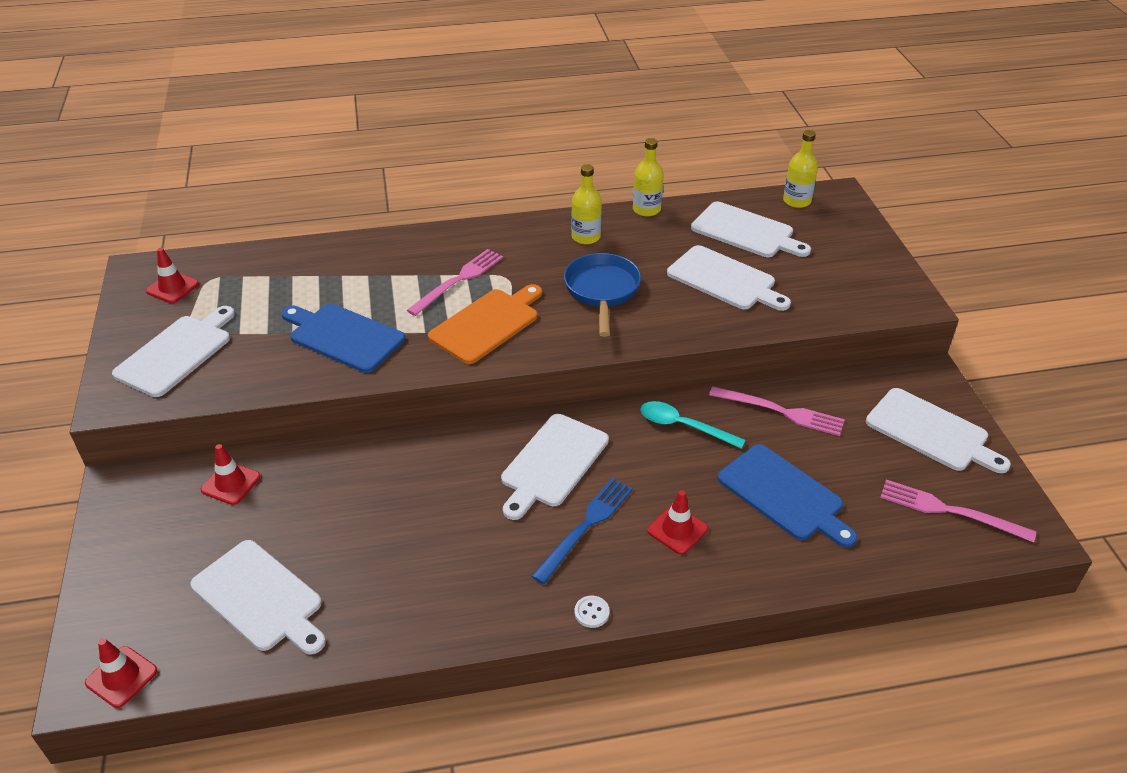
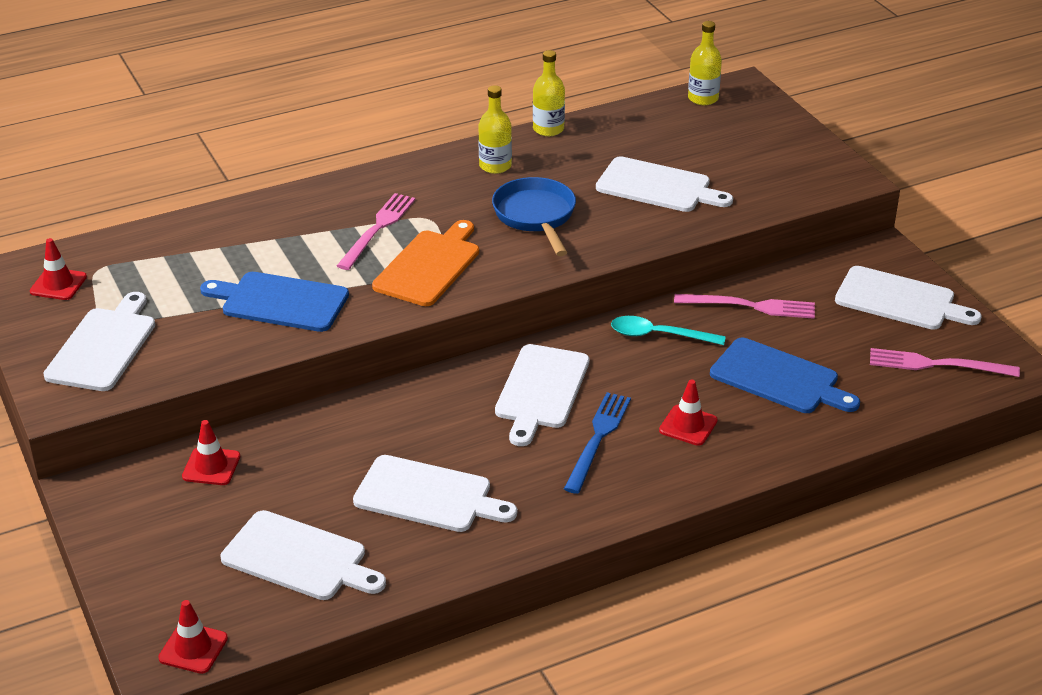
camera: 15 degrees left, 5 degrees down
(591, 612) = (634, 508): white button -> none
(746, 232) = (661, 136): white cutting board -> white cutting board (428, 496)

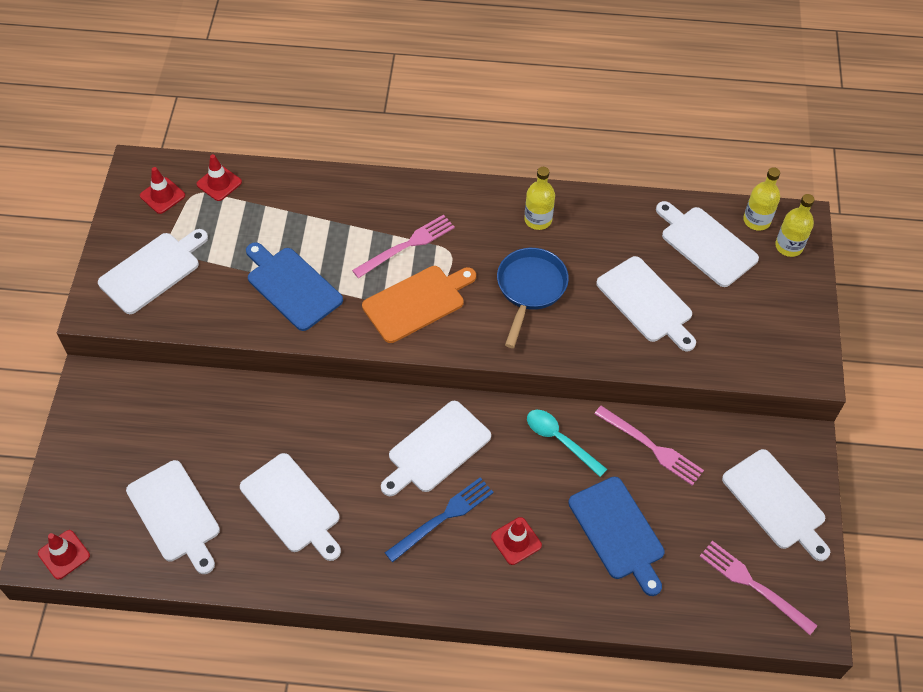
camera: 30 degrees right, 20 degrees up
(211, 466) = (175, 401): red traffic cone -> red traffic cone (219, 183)
(548, 129) = (607, 198): yellow bottle -> yellow bottle (789, 246)
(673, 129) = (706, 244): none -> white cutting board

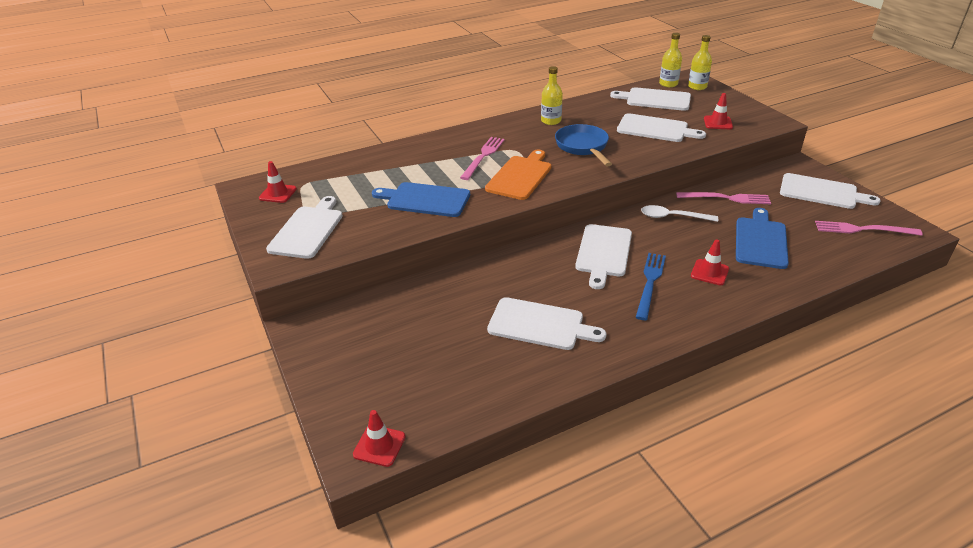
camera: 30 degrees left, 20 degrees down
(175, 514) = (453, 372): white cutting board -> none
(219, 183) = (317, 174): red traffic cone -> red traffic cone (718, 123)
(560, 440) = (673, 217): turquoise spoon -> white spoon
(618, 532) = (761, 241): blue cutting board -> blue cutting board turned 105 degrees counterclockwise

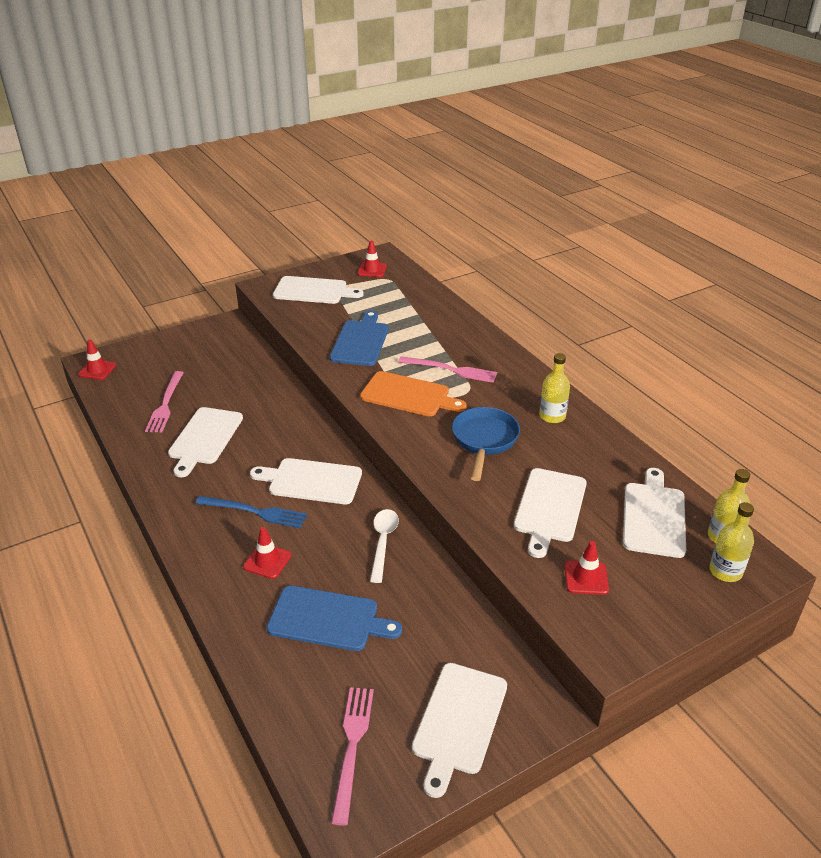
camera: 85 degrees right, 0 degrees up
(583, 147) = (484, 441): blue pan -> blue pan turned 60 degrees counterclockwise
(726, 198) = (431, 601): pink fork -> pink fork (165, 404)

